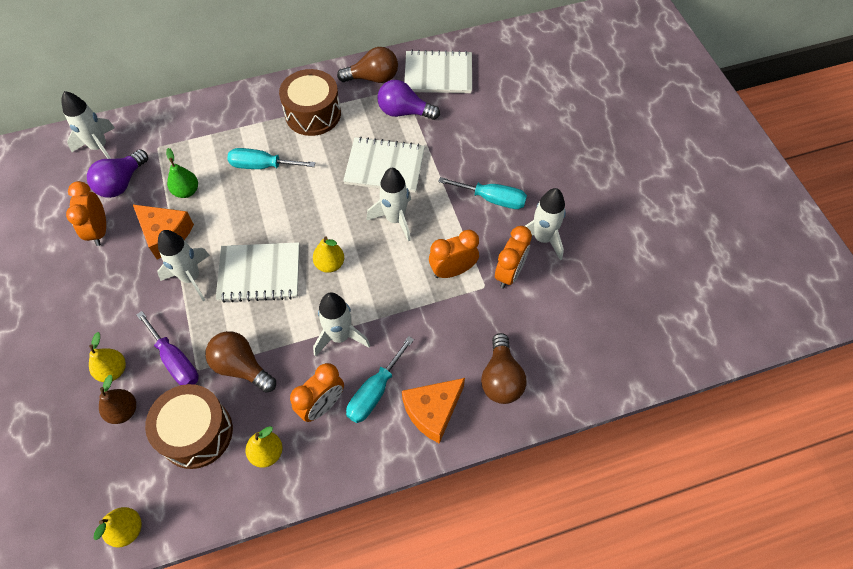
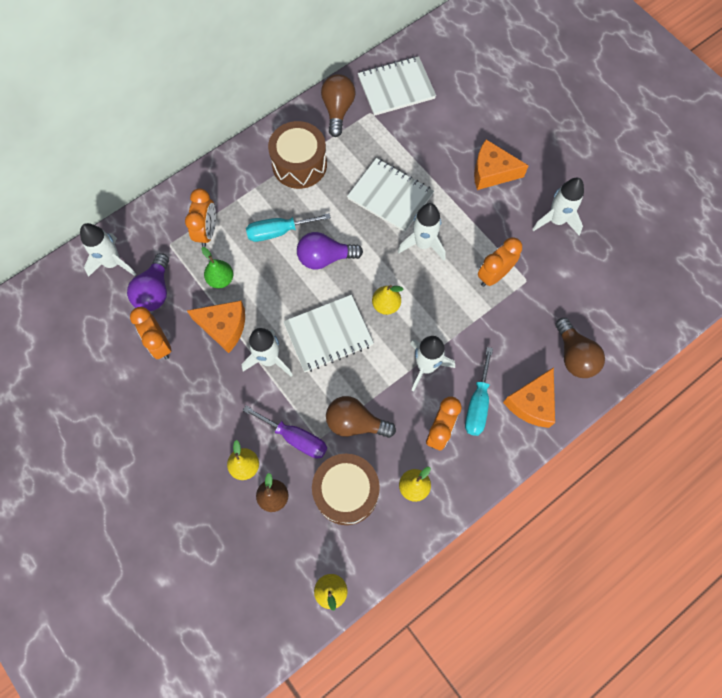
camera: 20 degrees left, 10 degrees up
(373, 78) = (338, 110): brown light bulb -> brown light bulb turned 60 degrees counterclockwise
(384, 166) = (390, 196): white notebook -> white notebook turned 45 degrees clockwise
(404, 112) = (382, 136): purple light bulb -> purple light bulb (325, 258)
(492, 199) = (498, 197): turquoise screwdriver -> none
(496, 174) = (492, 172): none -> orange cheese
(509, 273) = (542, 261): orange clock -> orange clock (207, 232)

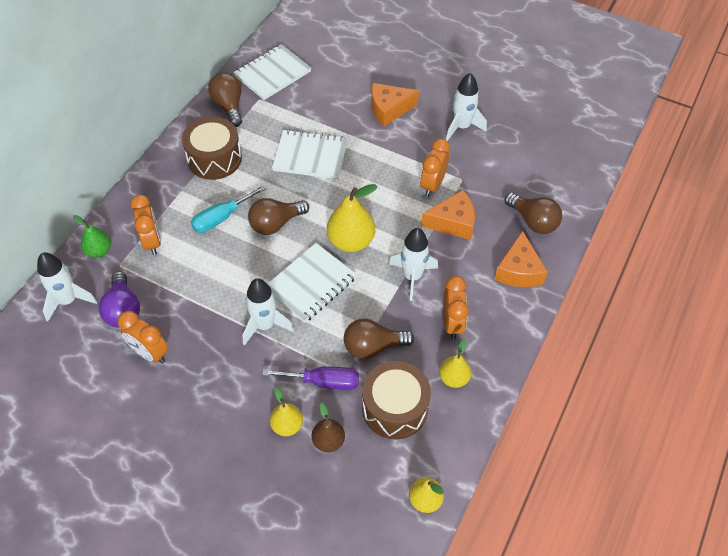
camera: 25 degrees left, 15 degrees down
(221, 279) = (185, 276): green pear -> green pear (99, 251)
(224, 327) = (207, 315): orange cheese -> orange cheese (453, 222)
(325, 258) = (276, 224): purple light bulb -> brown light bulb
(386, 305) = (351, 241): yellow pear -> yellow pear, size x1.69
(423, 244) = (358, 183): white rocket -> none
(477, 404) = (473, 289): turquoise screwdriver -> none

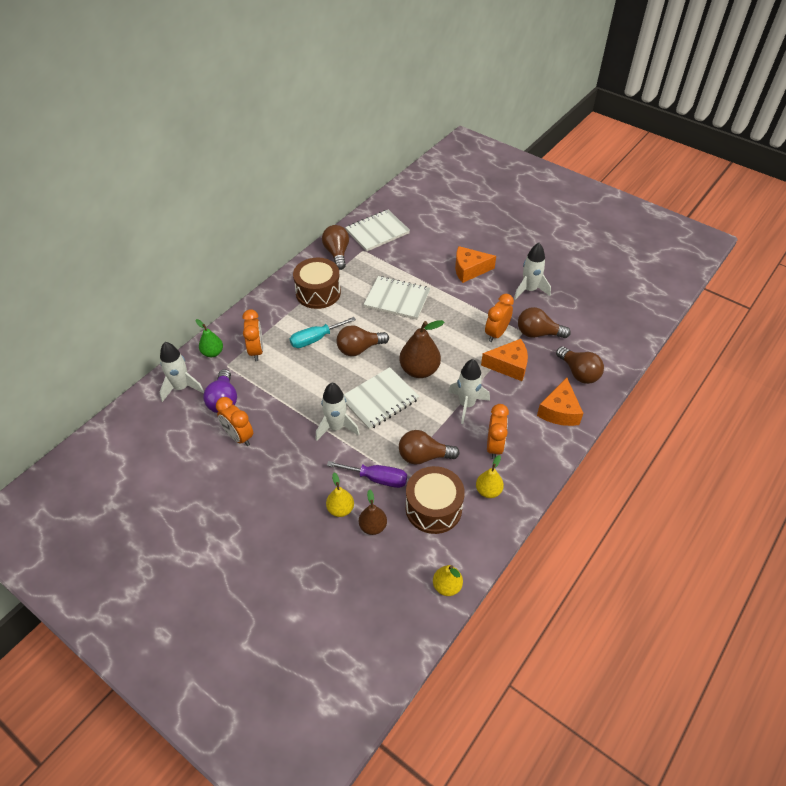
camera: 10 degrees right, 5 degrees down
(351, 241) = (419, 370): yellow pear -> brown pear
(480, 179) = (538, 333): none -> brown light bulb

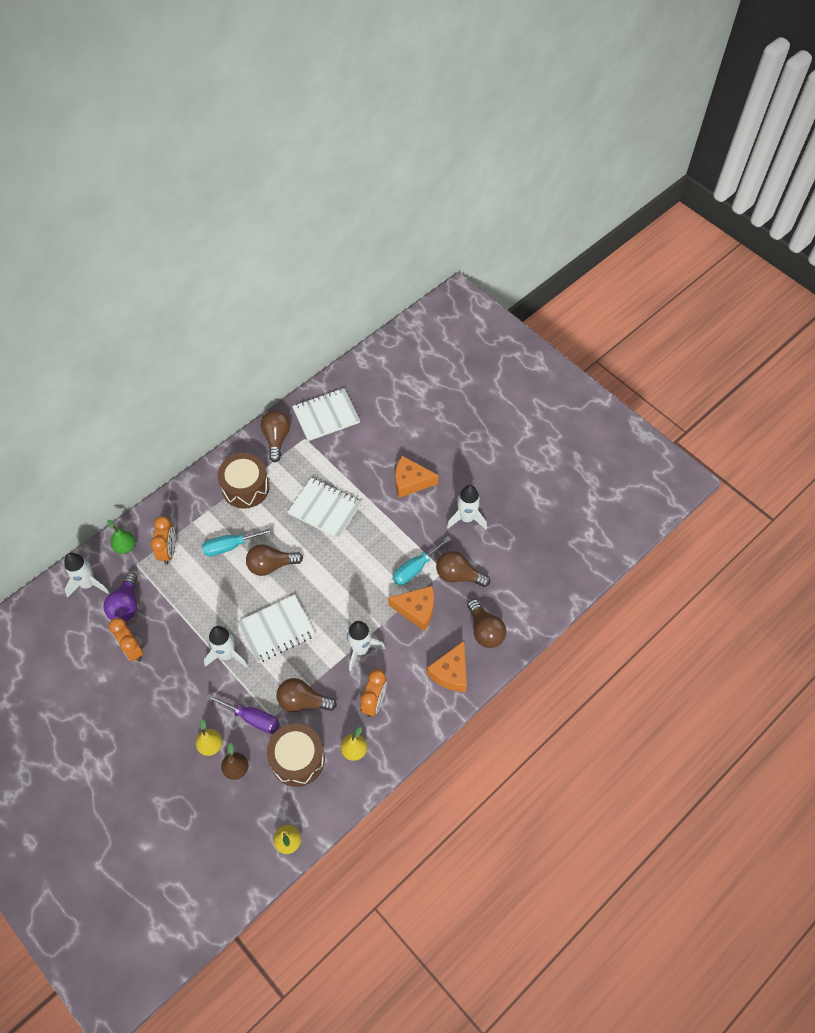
camera: 10 degrees right, 10 degrees up
(419, 370) = (325, 601): brown pear -> none
(496, 333) = (415, 568): orange clock -> turquoise screwdriver

